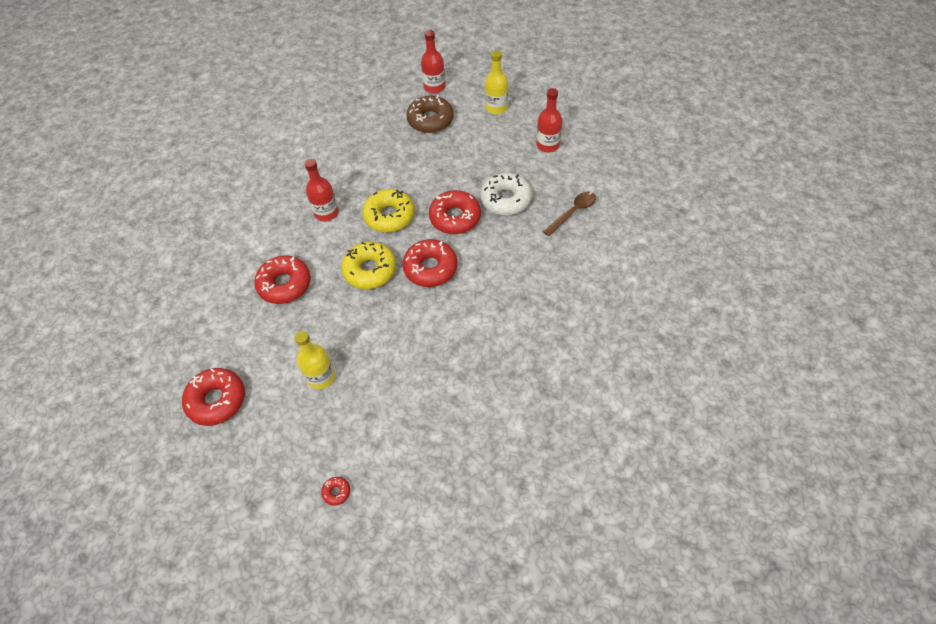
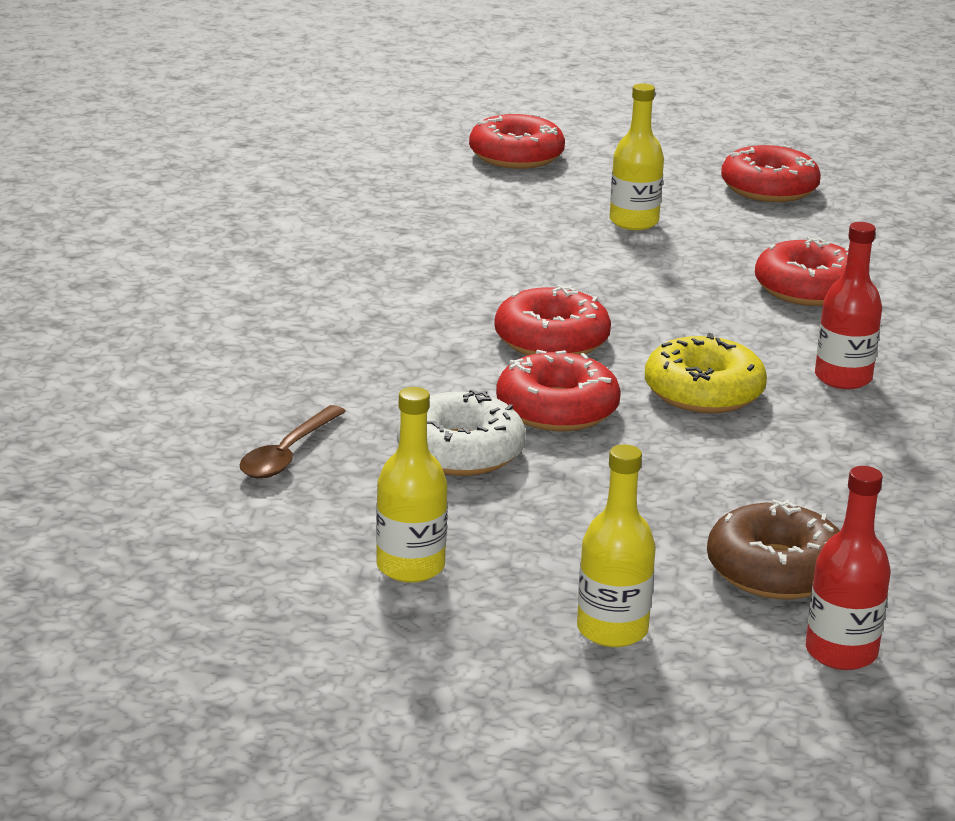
camera: 155 degrees right, 30 degrees down
(336, 492) = (516, 156): red donut -> red donut, size x2.29
(370, 270) = (668, 323): yellow donut -> none
(547, 145) = (410, 567): red bottle -> yellow bottle

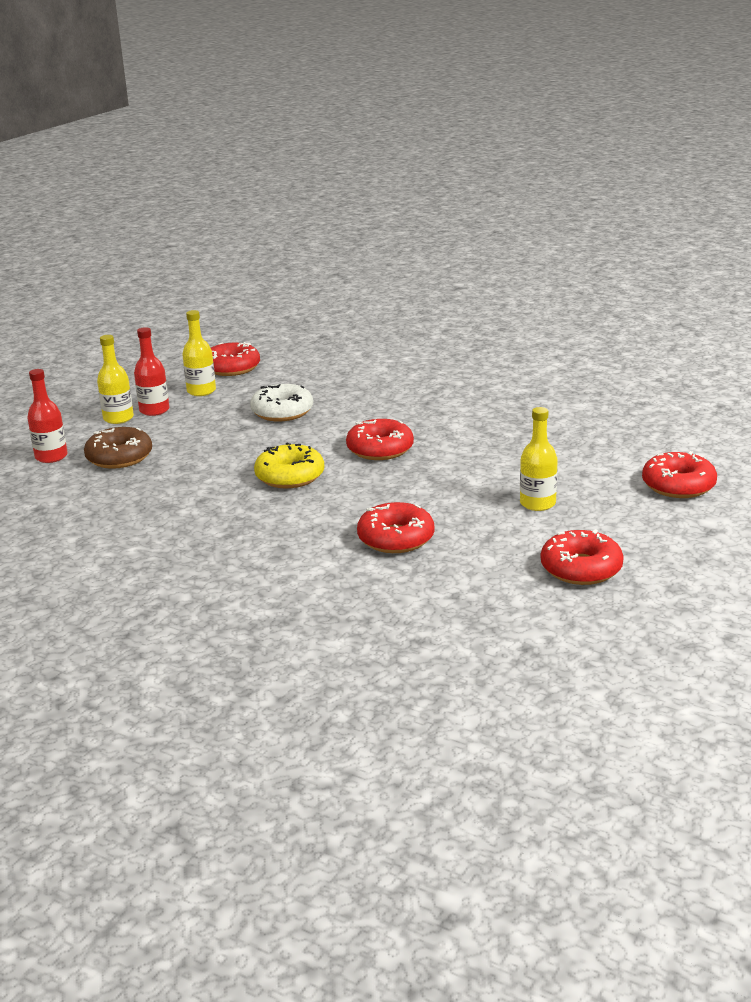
camera: 115 degrees right, 0 degrees up
(288, 454) = (312, 380): brown spoon -> none
(557, 409) = (303, 438): red donut -> red donut (232, 368)
(843, 378) = (272, 518): red bottle -> red bottle (154, 410)

